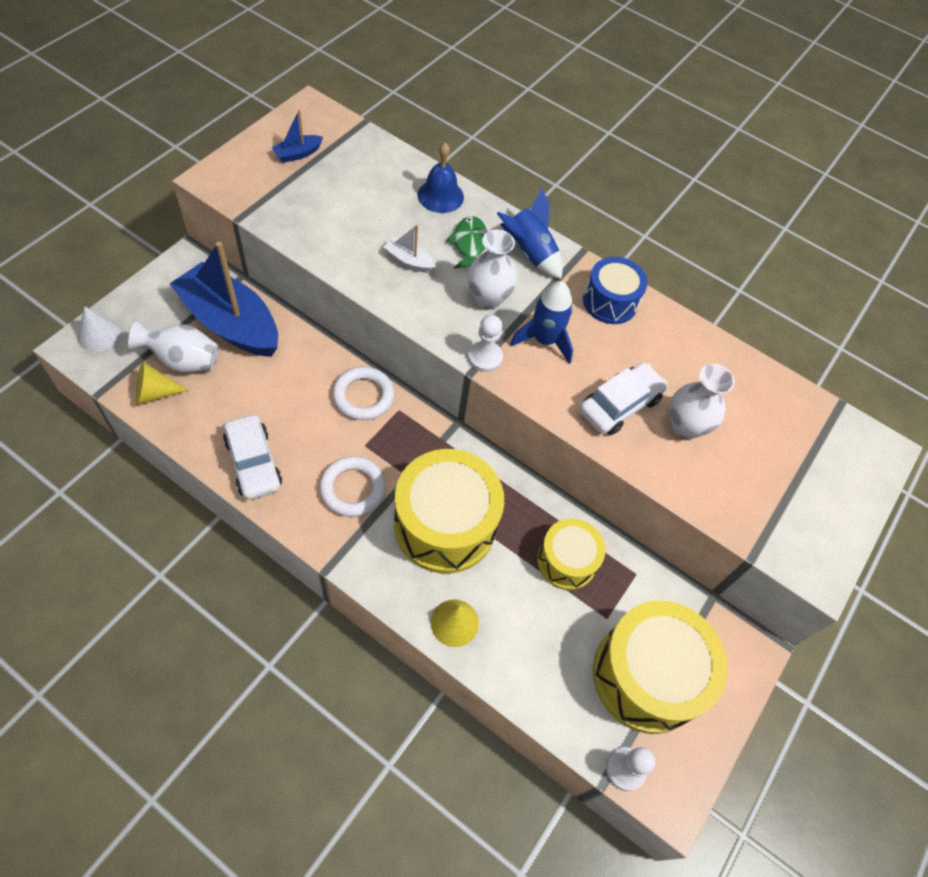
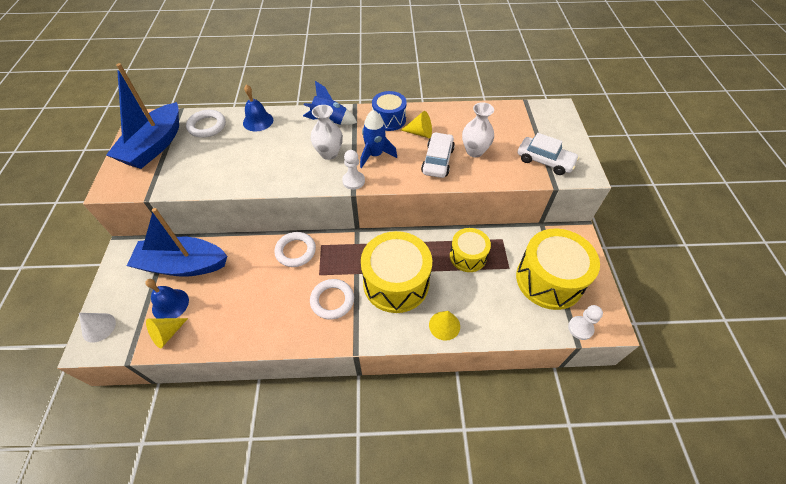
camera: 30 degrees left, 5 degrees down
(183, 361) = (170, 304): white vase -> blue bell
(253, 463) = (264, 328): white car -> white car (544, 161)
(297, 154) = (154, 146): blue boat -> blue boat, size x2.44
(376, 164) = (207, 126): none -> white ring
(409, 261) = (270, 161): white boat -> none
(469, 244) = (295, 134): green fish -> none
(633, 349) = (420, 133): none -> yellow cone

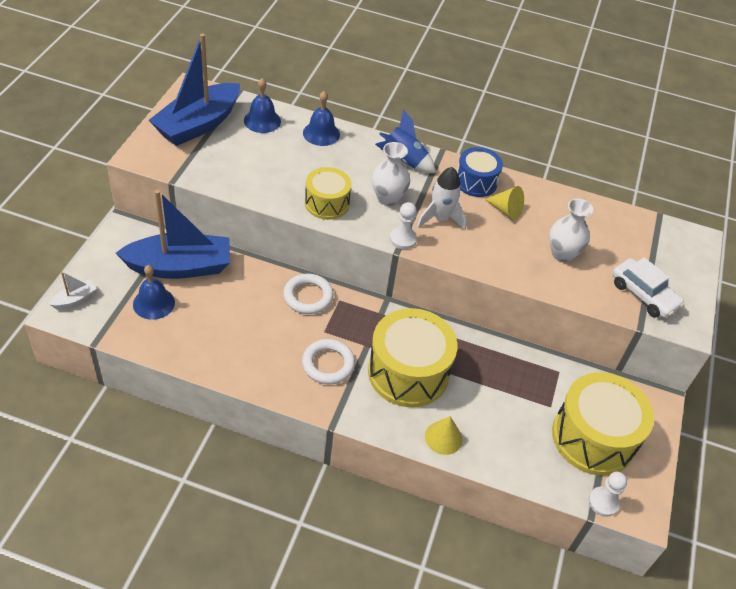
camera: 15 degrees right, 5 degrees down
(99, 327) = (75, 299): white cone -> white boat
(167, 334) = (141, 332): yellow cone -> none
(183, 265) = (180, 267): blue boat -> blue boat turned 150 degrees clockwise
(207, 126) = (262, 121): white ring -> blue bell
(375, 155) = (440, 218): blue rocket -> white rocket
(437, 161) = (511, 249): white car -> none
(468, 256) = (506, 375): yellow drum -> yellow drum (327, 203)

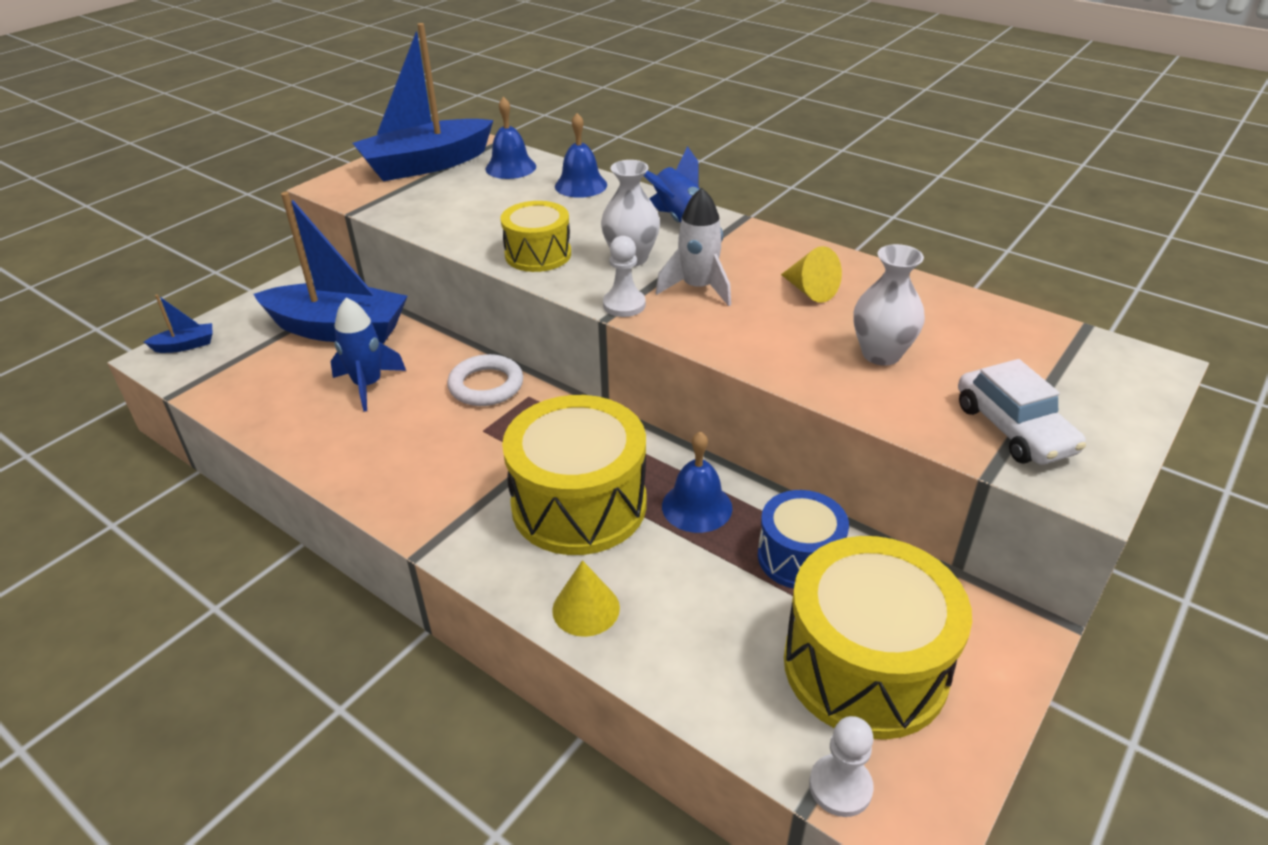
camera: 25 degrees right, 10 degrees down
(75, 299) = (185, 345): white boat -> blue boat
(154, 303) = (276, 363): blue bell -> blue bell (697, 506)
(229, 310) = (368, 385): none -> blue rocket
(328, 364) = (462, 472): white ring -> none
(476, 182) = (778, 254): blue drum -> blue drum (799, 557)

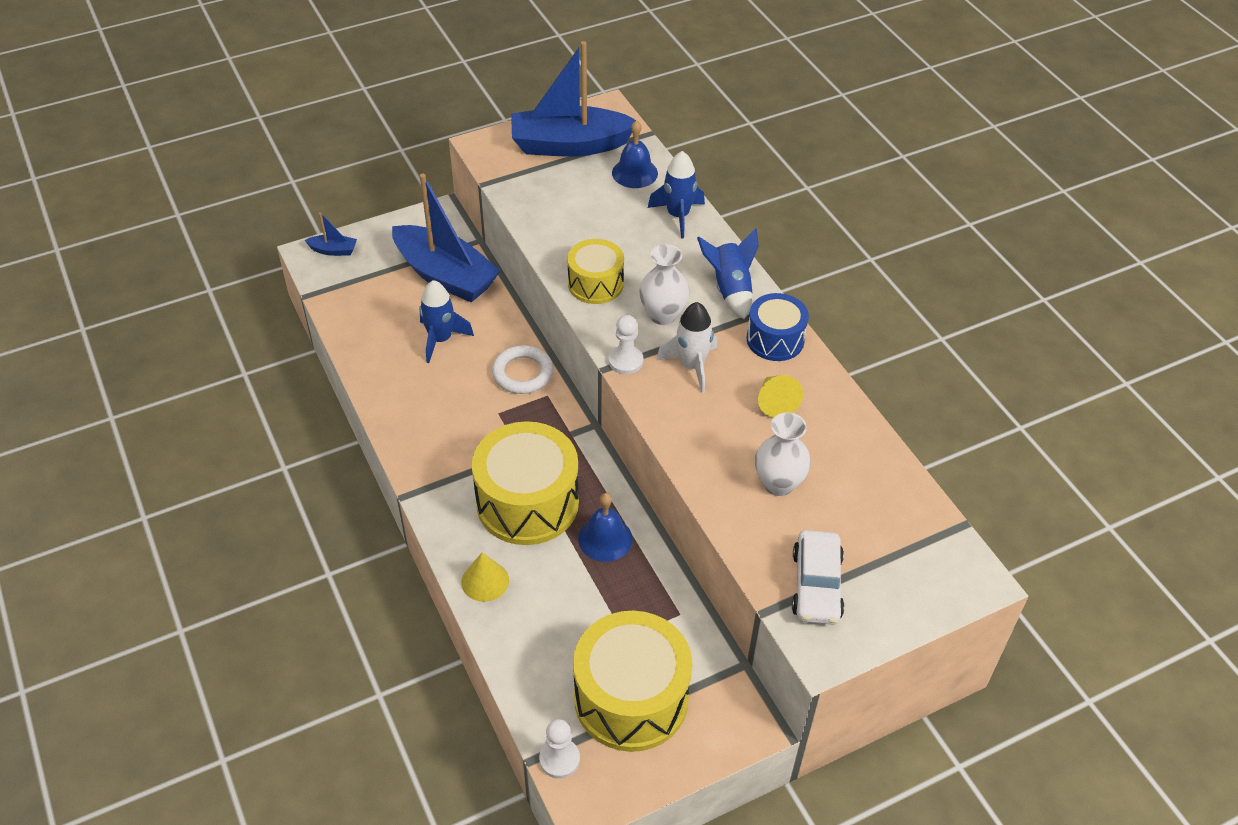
camera: 25 degrees right, 10 degrees up
(581, 185) = (678, 216): blue bell -> blue rocket
(799, 557) = (646, 607): blue drum -> blue drum (775, 339)

